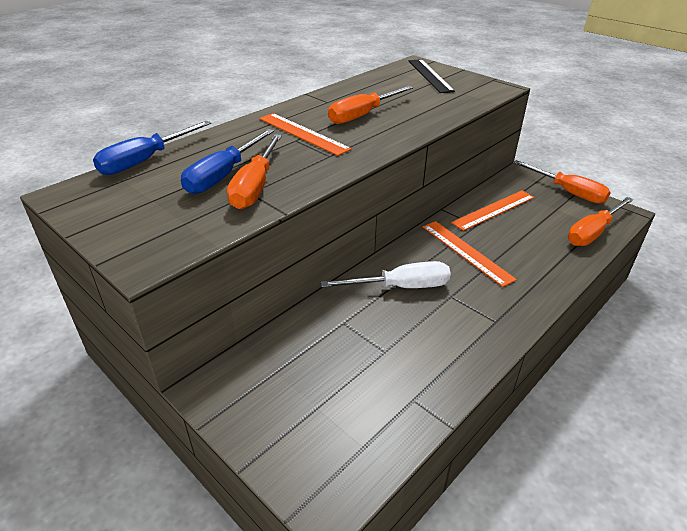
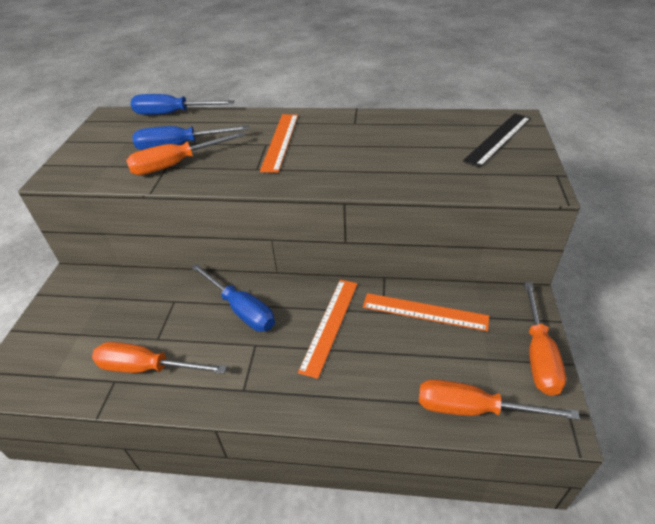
camera: 55 degrees right, 5 degrees up
(363, 115) = (351, 148): orange screwdriver -> orange screwdriver (147, 368)
(401, 287) = (241, 309): white screwdriver -> blue screwdriver

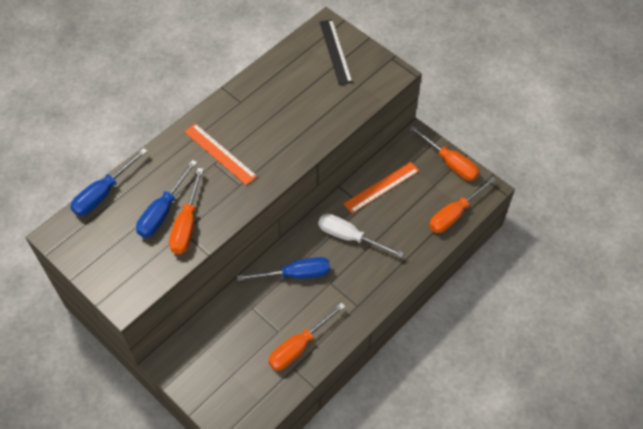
camera: 55 degrees left, 15 degrees up
(330, 325) = (350, 237): orange ruler -> white screwdriver

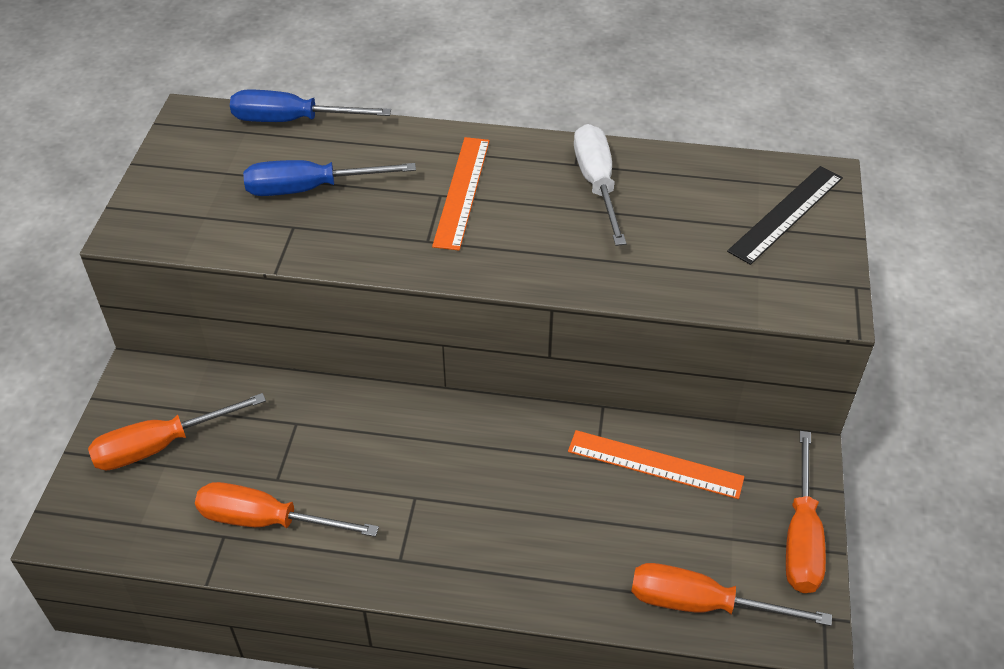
camera: 55 degrees right, 10 degrees down
(187, 224) = (308, 223): orange screwdriver -> orange screwdriver (161, 445)
(295, 274) = (394, 442): blue screwdriver -> none
(350, 237) = (520, 475): white screwdriver -> white screwdriver (597, 184)

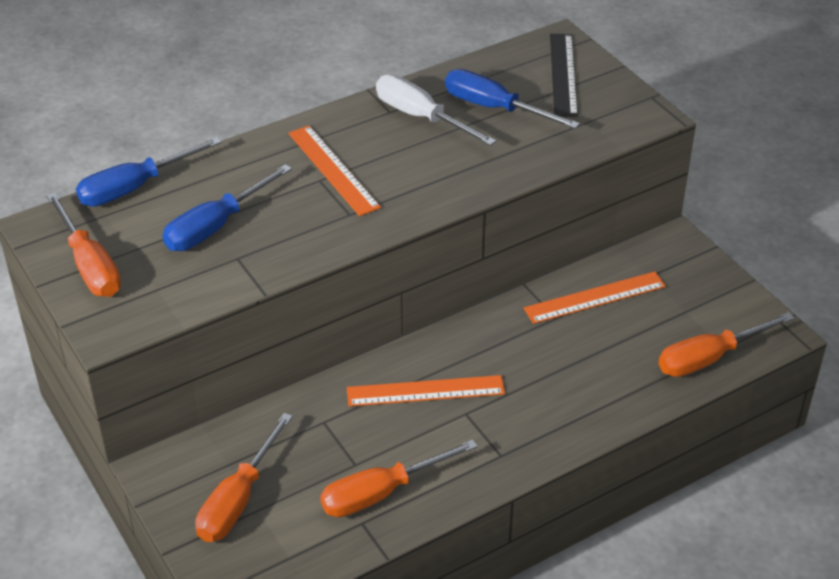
camera: 40 degrees left, 5 degrees down
(405, 452) = (425, 391): none -> orange ruler
(676, 212) = (494, 108): none -> blue screwdriver
(801, 536) = (722, 285): orange screwdriver -> orange screwdriver (89, 265)

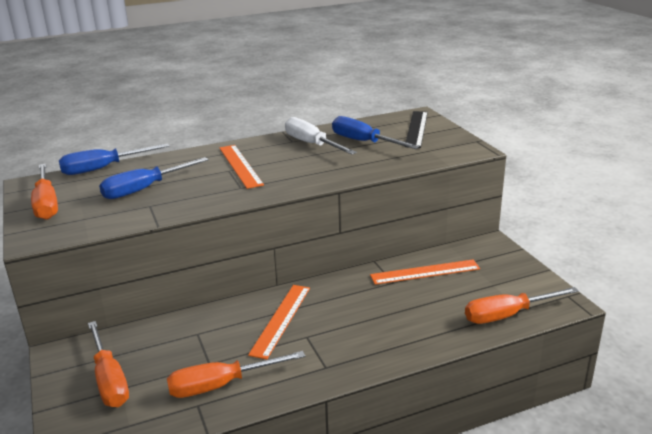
camera: 10 degrees right, 15 degrees down
(238, 499) = (109, 379): orange screwdriver -> orange screwdriver turned 60 degrees counterclockwise
(425, 391) = (281, 319): orange ruler -> orange ruler turned 75 degrees counterclockwise

